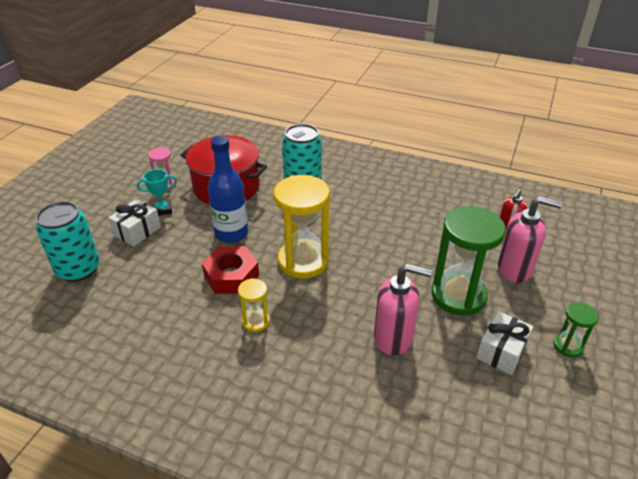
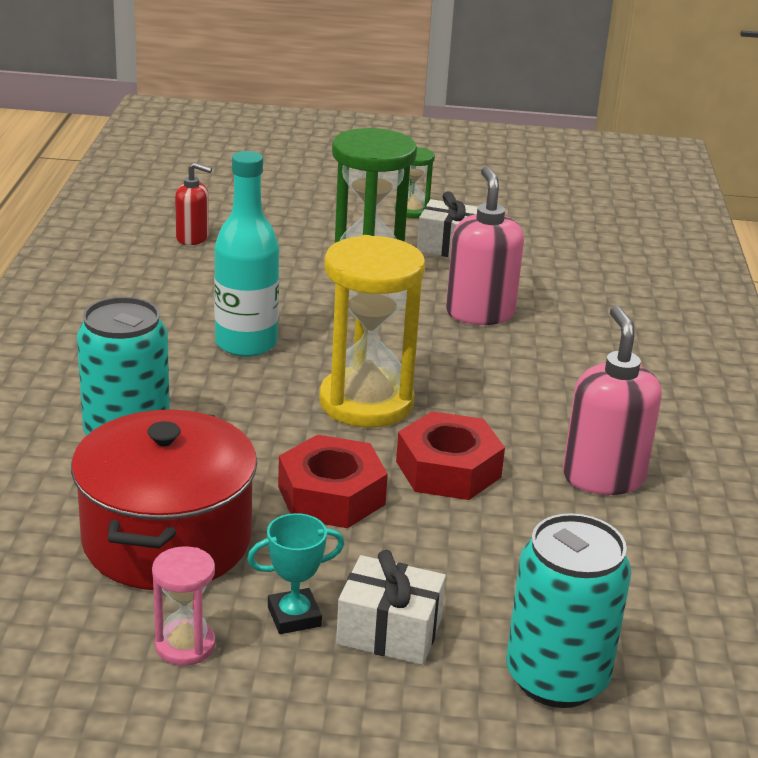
camera: 110 degrees left, 10 degrees down
(162, 210) = (294, 616): turquoise trophy -> turquoise trophy turned 75 degrees counterclockwise
(231, 233) = (331, 495): blue bottle -> red nut
(256, 321) = (531, 425): yellow hourglass -> none
(375, 230) = (246, 344): none -> turquoise bottle
(515, 269) = (287, 236): pink soap dispenser -> pink soap dispenser (603, 477)

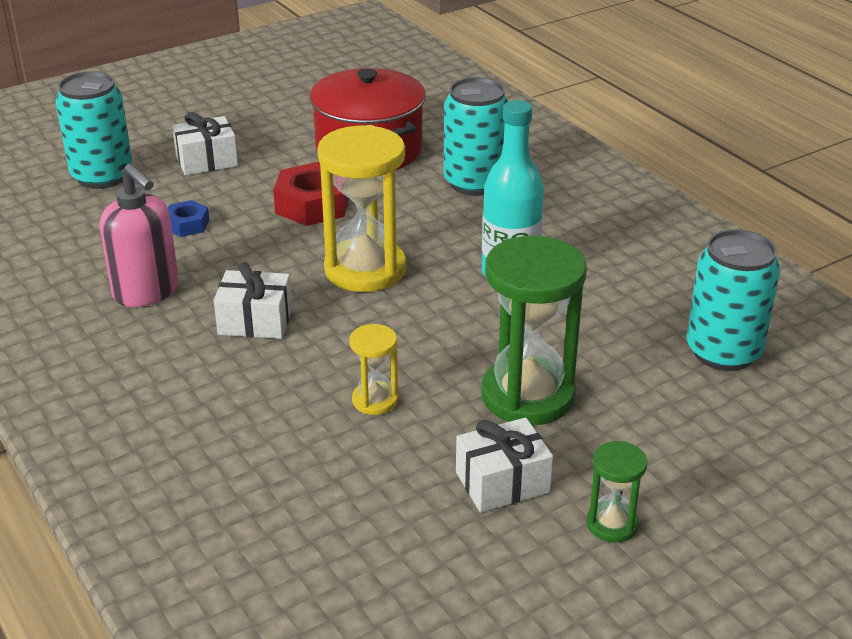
camera: 145 degrees right, 5 degrees up
(185, 645) = (297, 120): pink hourglass -> none
(193, 238) = (723, 352): red soap dispenser -> turquoise can
(294, 616) = (261, 148): turquoise trophy -> none
(448, 469) = (258, 250): red nut -> none
(479, 313) = (375, 400): pink soap dispenser -> yellow hourglass
(499, 538) = (187, 225): none -> blue nut
(518, 404) = (255, 321): none -> white gift

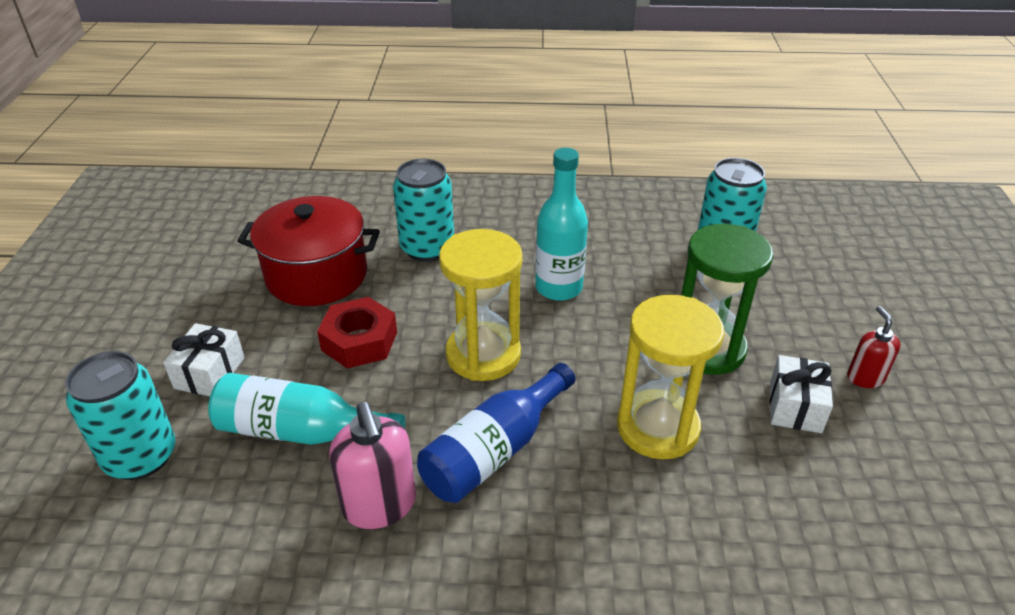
camera: 55 degrees left, 5 degrees up
(146, 292) = (380, 505): pink soap dispenser -> pink soap dispenser turned 75 degrees clockwise
(187, 225) = (300, 431): blue nut -> turquoise bottle
(255, 321) = (494, 450): white gift -> blue bottle
(375, 400) = (657, 427): yellow hourglass -> yellow hourglass, size x2.05
(612, 524) = (865, 377): green hourglass -> red soap dispenser

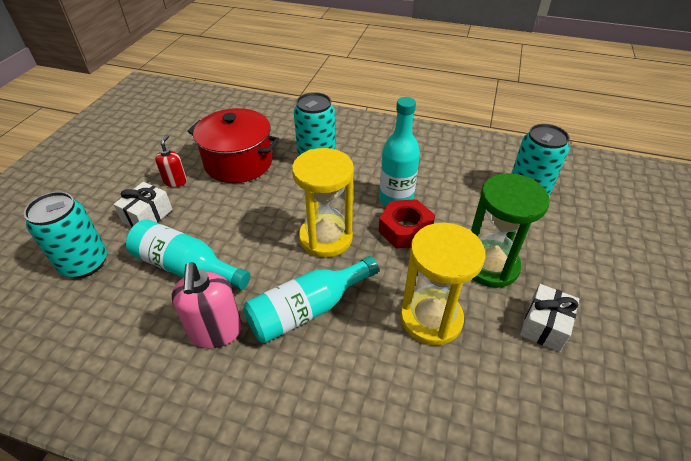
camera: 15 degrees right, 5 degrees up
(359, 341) = (248, 212): red nut -> red nut (405, 229)
(494, 450) = (307, 309): blue bottle -> turquoise bottle
(865, 377) = (610, 314): red soap dispenser -> red soap dispenser (175, 181)

